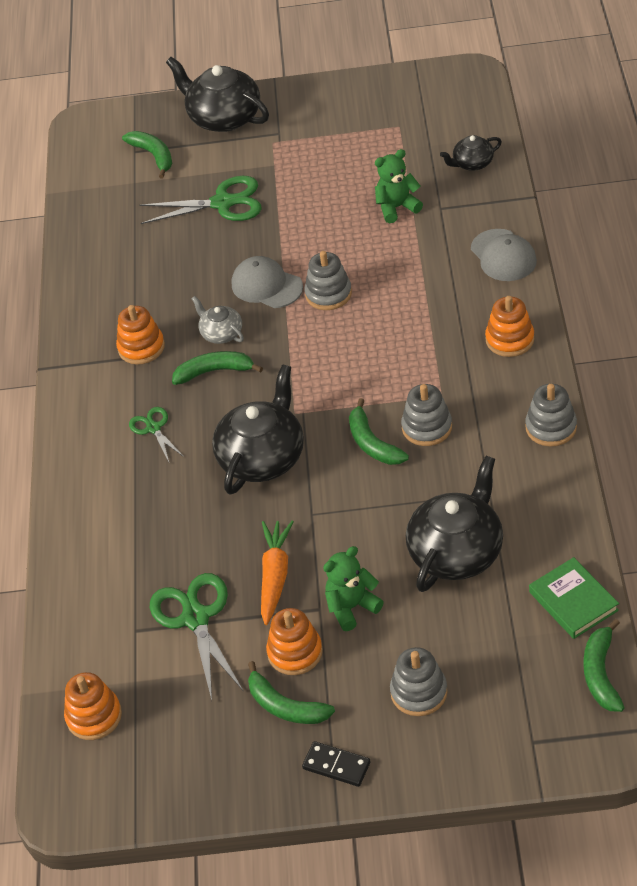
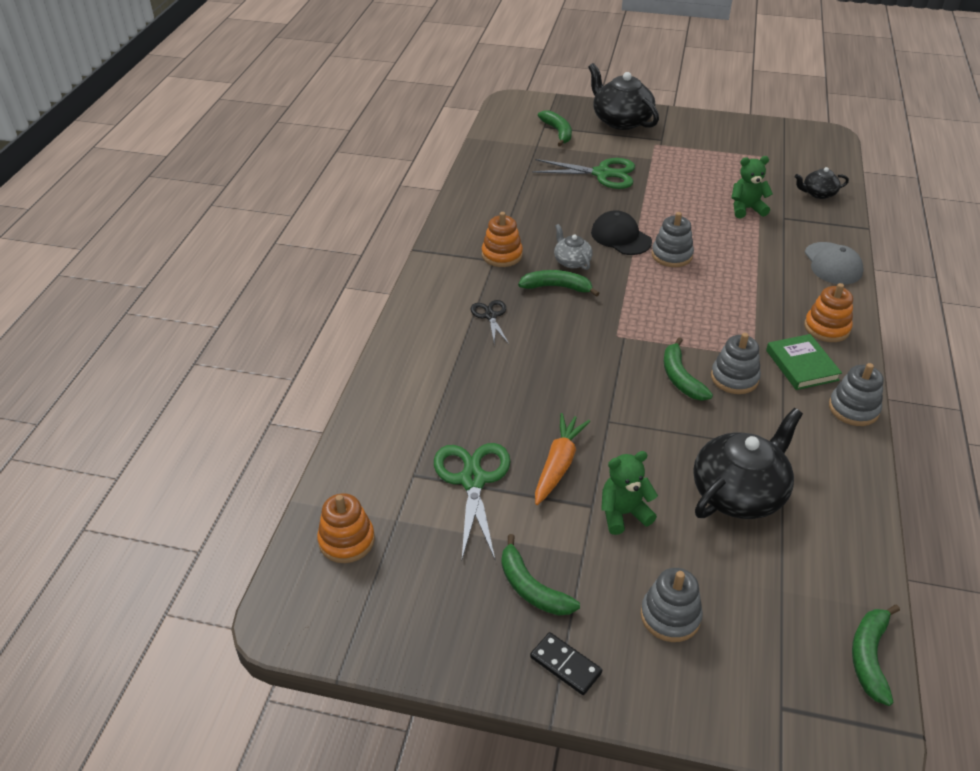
camera: 10 degrees right, 5 degrees down
(153, 428) = (490, 316): green scissors -> black scissors
(262, 457) = (577, 363): black teapot -> none
(266, 286) = (621, 237): grey cap -> black cap
(295, 652) = (556, 539): orange stacking toy -> none
(573, 601) = (850, 573): green book -> green book (801, 365)

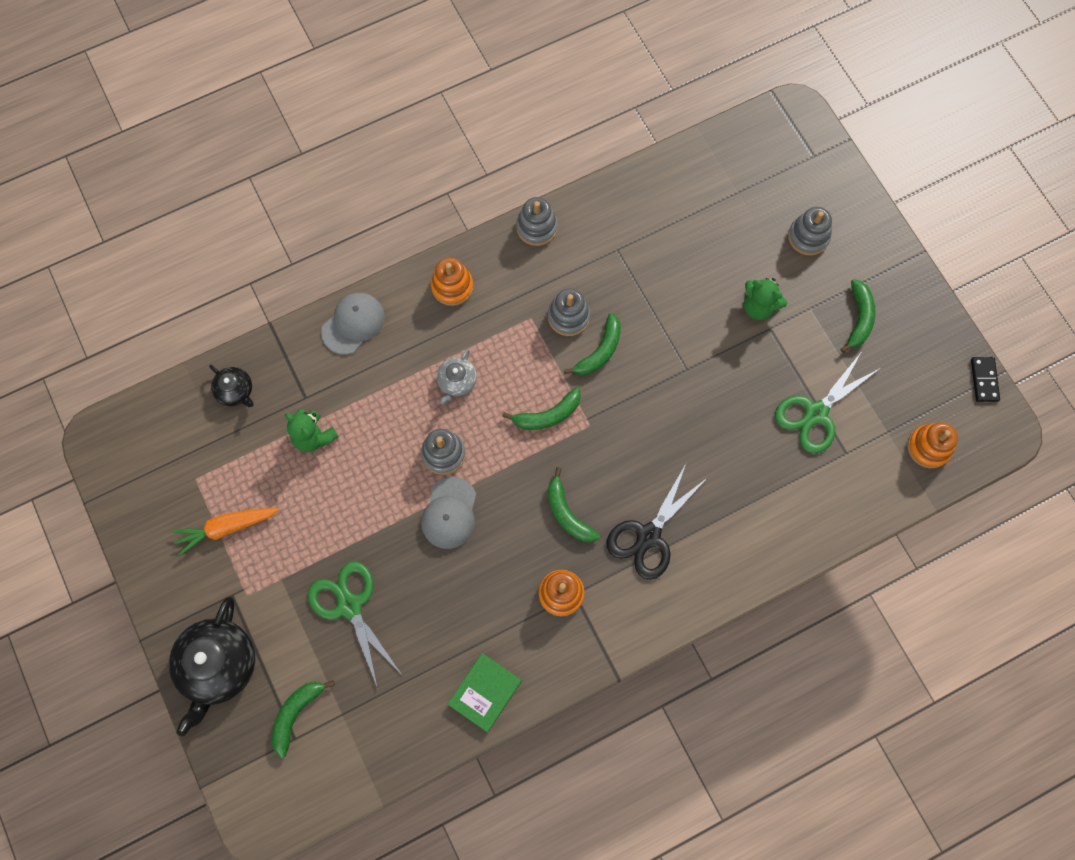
camera: 130 degrees left, 30 degrees up
(490, 316) = (648, 536): black scissors -> black scissors, size x1.80
(558, 465) = (755, 372): orange carrot -> orange carrot (227, 528)
(565, 665) = (887, 267): black domino -> black domino (984, 380)
(572, 261) = (520, 528): grey teapot -> grey teapot (457, 381)
(621, 237) = (449, 513): black cap -> grey cap
(739, 492) = (680, 253): black teapot -> none
(801, 365) = (514, 281): green book -> green book (485, 692)
(869, 657) = (743, 131): green banana -> green banana (548, 415)

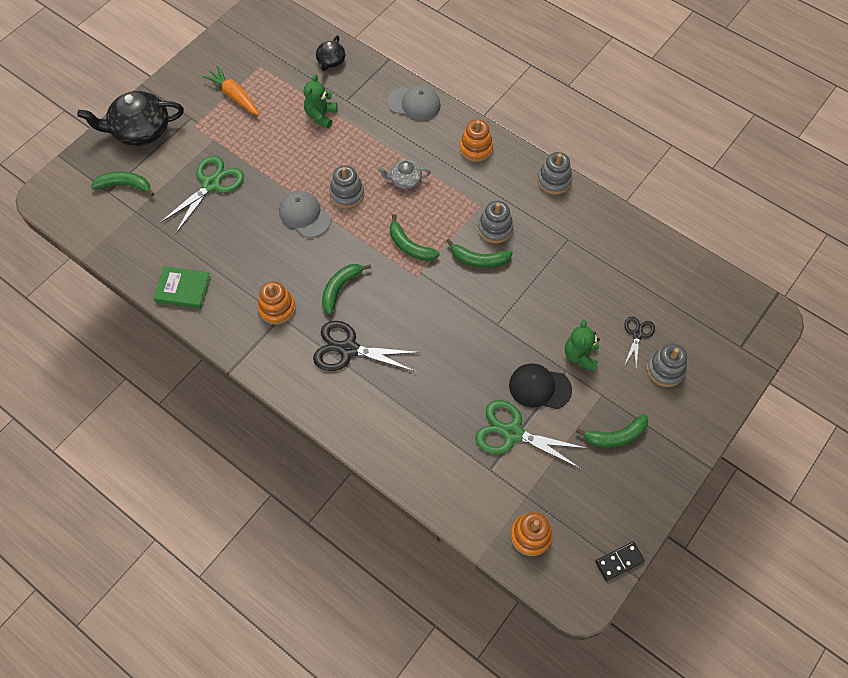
camera: 65 degrees right, 10 degrees down
(449, 513) = (304, 215): grey cap -> grey cap turned 60 degrees clockwise
(759, 241) = (637, 334): none -> black scissors
(777, 363) = (539, 387): none -> black cap

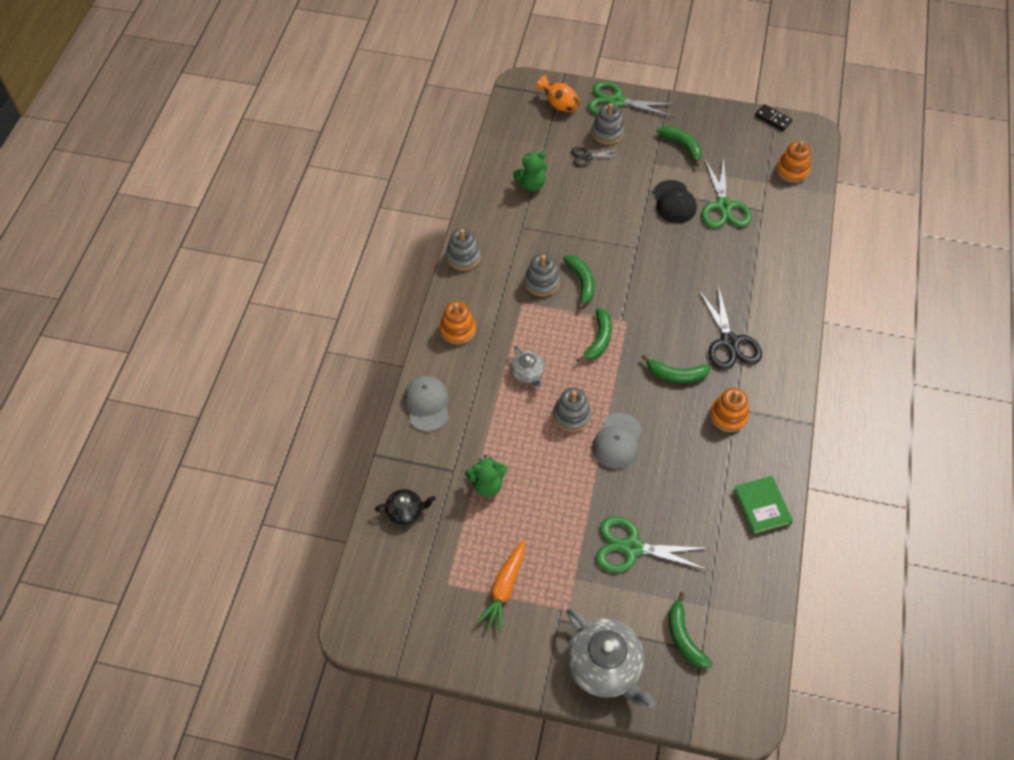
camera: 115 degrees left, 5 degrees down
(140, 130) = (605, 666): black teapot -> grey teapot
(580, 355) = (629, 185): green teddy bear -> green teddy bear (531, 184)
(710, 400) = (616, 102): none -> green scissors
(726, 341) = (559, 105): none -> orange vase

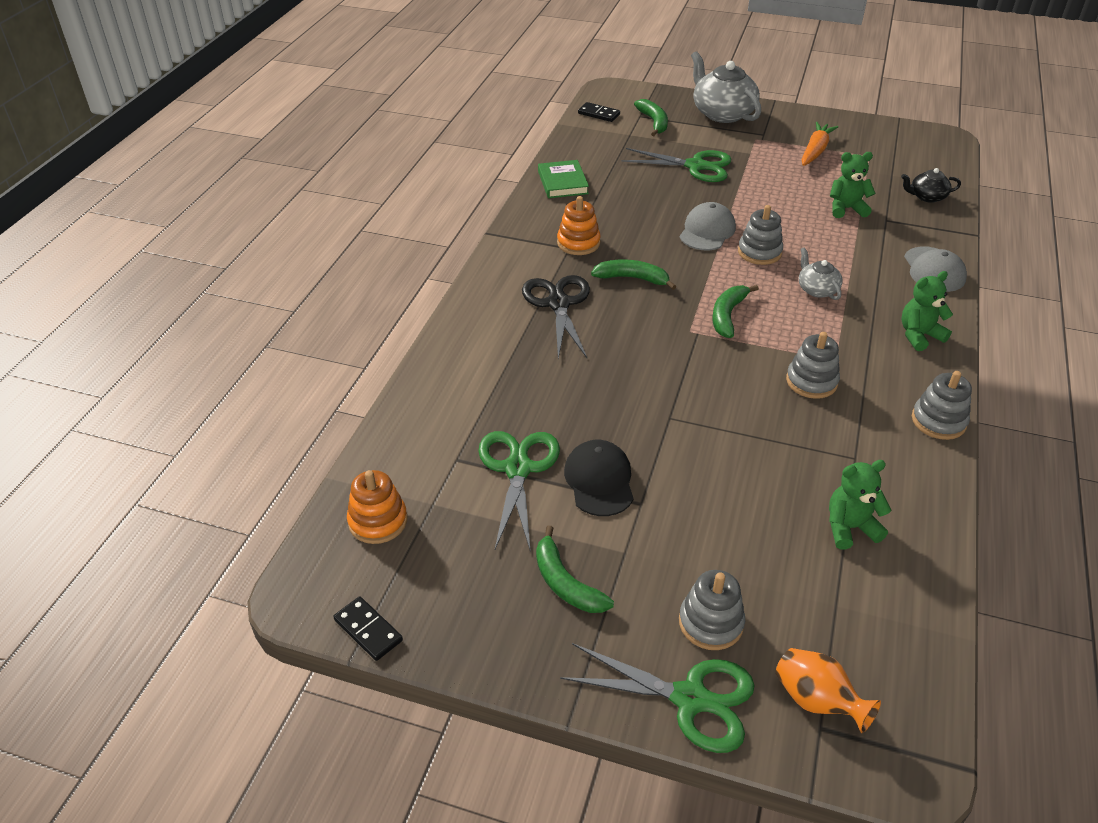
camera: 175 degrees left, 15 degrees down
(457, 330) = (919, 335): orange stacking toy -> green teddy bear
(581, 282) = (753, 378): green banana -> none
(587, 157) = (750, 573): black scissors -> none
(750, 651) = (598, 114): none -> black domino

